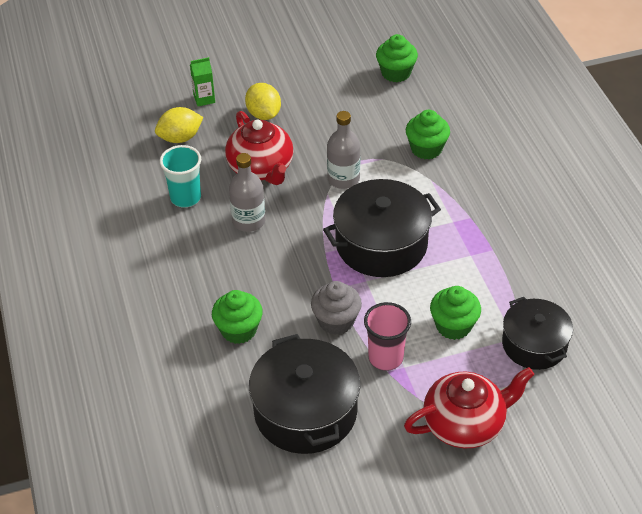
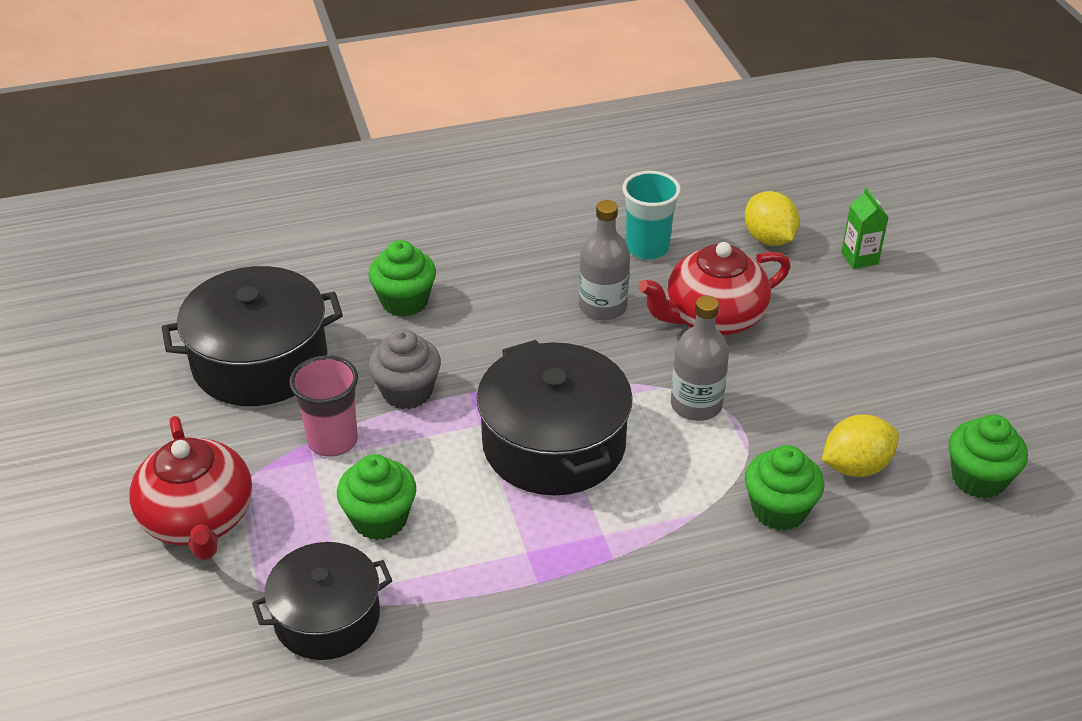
camera: 90 degrees right, 5 degrees down
(263, 114) = (835, 319): yellow lemon -> yellow lemon (855, 466)

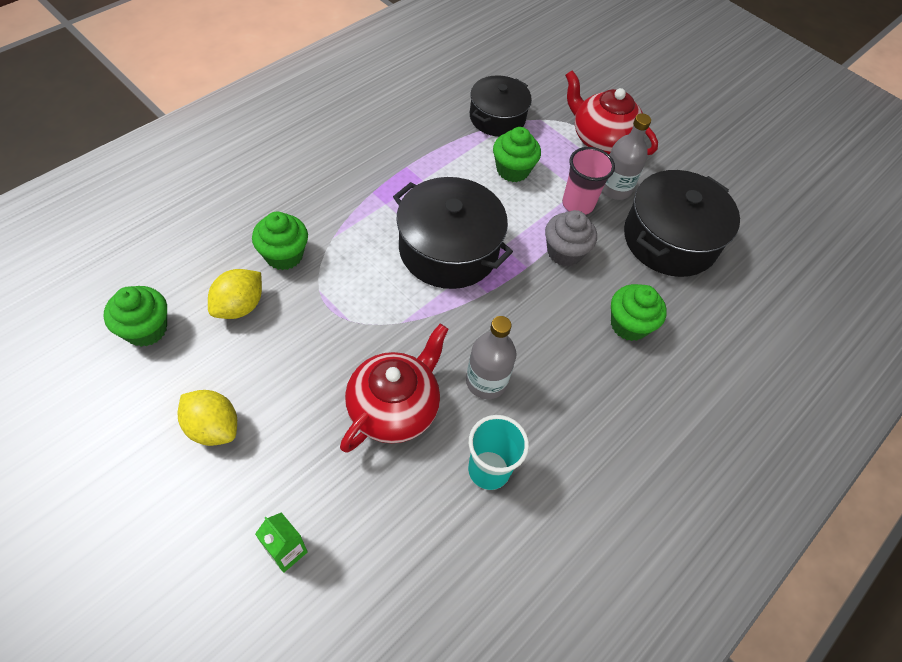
camera: 145 degrees right, 15 degrees up
(696, 405) = (370, 315): grey bottle -> grey bottle (615, 188)
(769, 239) = (384, 539): yellow lemon -> yellow lemon (213, 427)

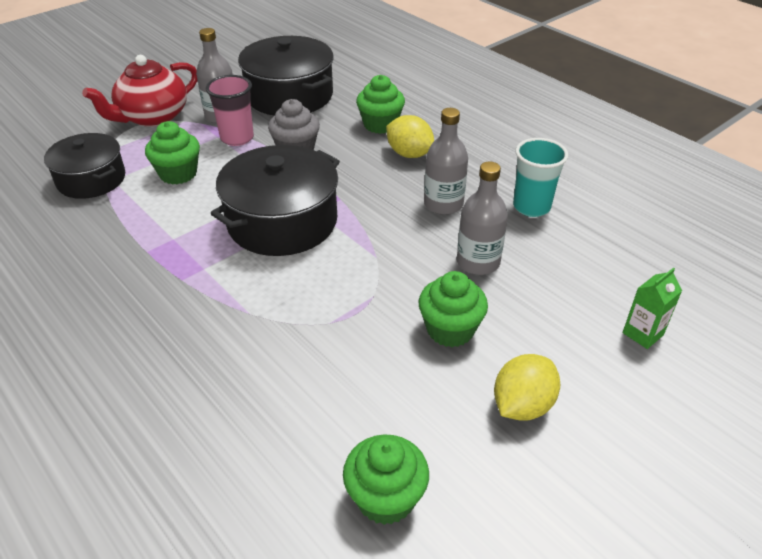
camera: 80 degrees left, 15 degrees down
(239, 306) = (350, 396): yellow lemon -> yellow lemon (409, 154)
(284, 255) = (271, 357): green cupcake -> green cupcake (450, 330)
(394, 407) = (478, 262): red teapot -> grey bottle

